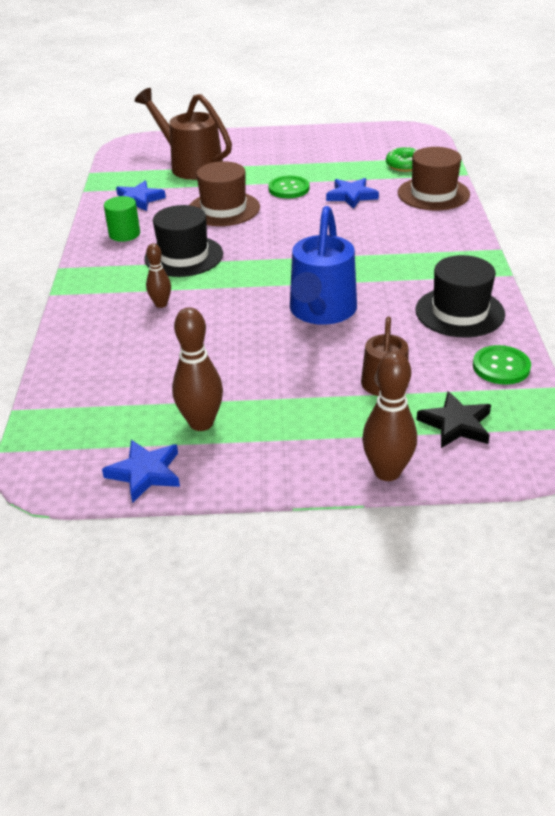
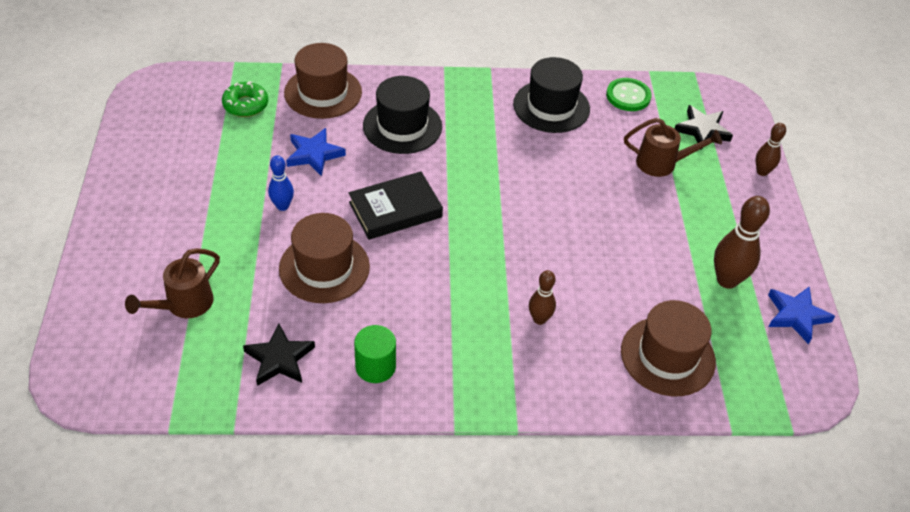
camera: 95 degrees left, 10 degrees up
(107, 375) = (667, 356): none -> brown hat
(138, 200) = (279, 359): blue star -> black star
(184, 256) = (438, 303): black hat -> black hat (402, 126)
(190, 165) = (183, 305): brown watering can -> brown watering can, size x0.62
(289, 189) = (282, 206): green button -> blue bowling pin
(289, 233) = (395, 210): none -> black book
(321, 312) = (553, 194): blue watering can -> none
(387, 472) = (762, 172): brown bowling pin -> brown bowling pin, size x0.60

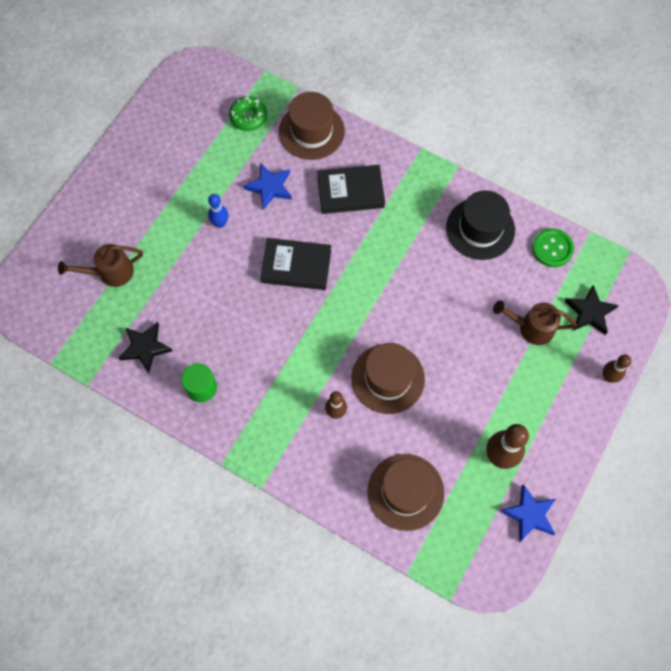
camera: 35 degrees right, 20 degrees up
(324, 267) = (217, 290): brown hat -> brown hat (388, 378)
(402, 126) = (350, 192): black hat -> black book
(662, 163) = (530, 327): brown watering can -> brown watering can turned 150 degrees clockwise

